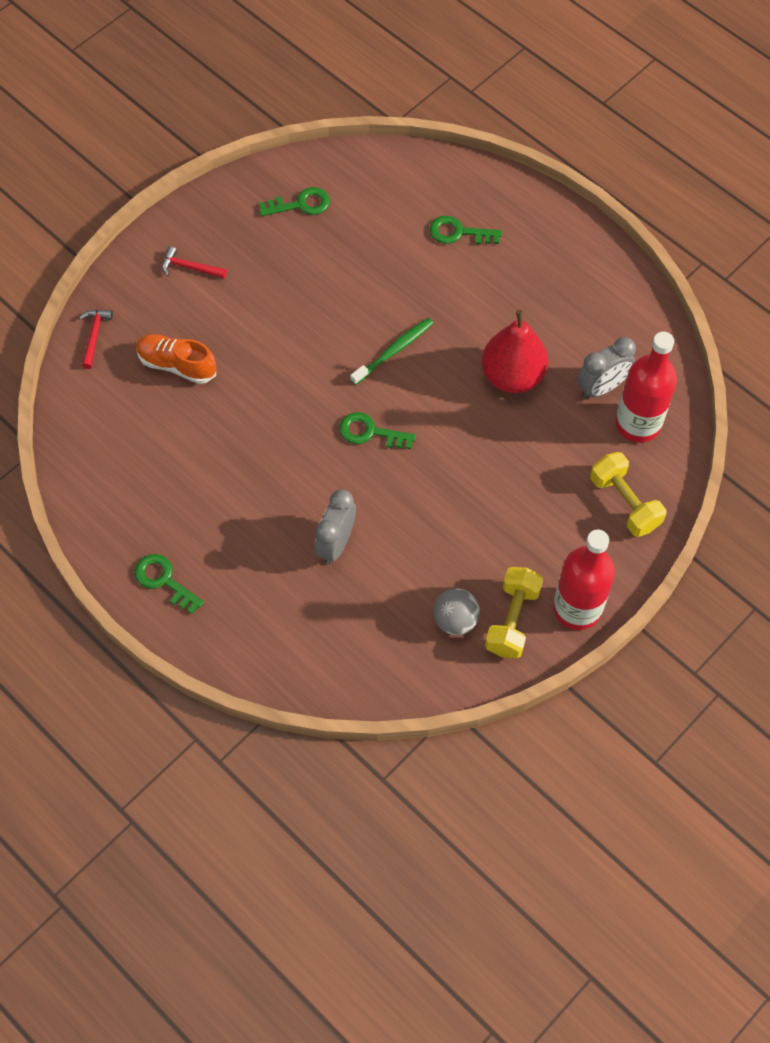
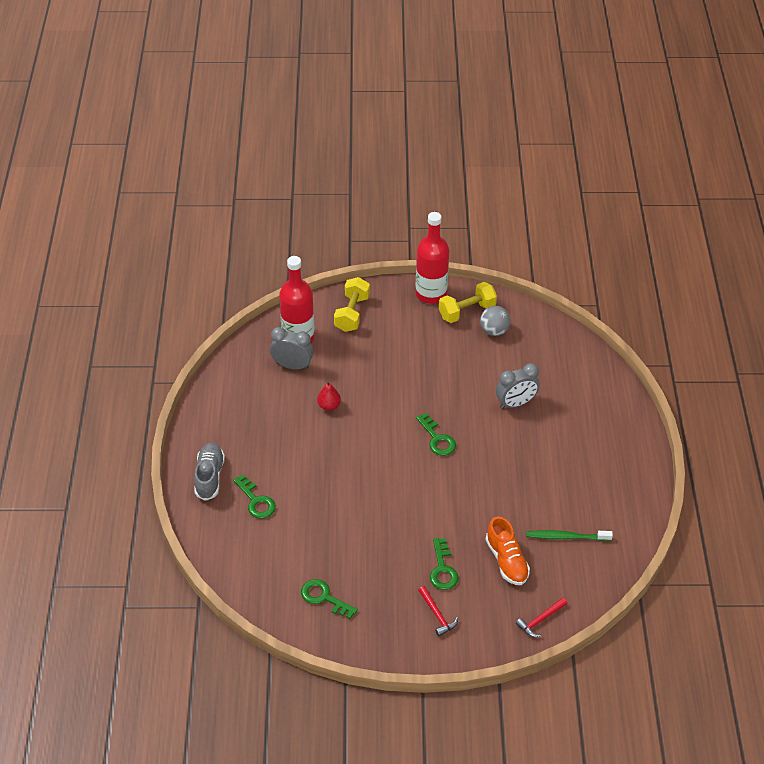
camera: 135 degrees left, 15 degrees down
(164, 581) = (625, 455): green key -> green key (442, 569)
(394, 351) = (374, 468): green toothbrush -> green toothbrush (566, 537)
(512, 376) = (329, 406): red pear -> red pear, size x0.49
(526, 219) = (209, 477): none -> grey shoe

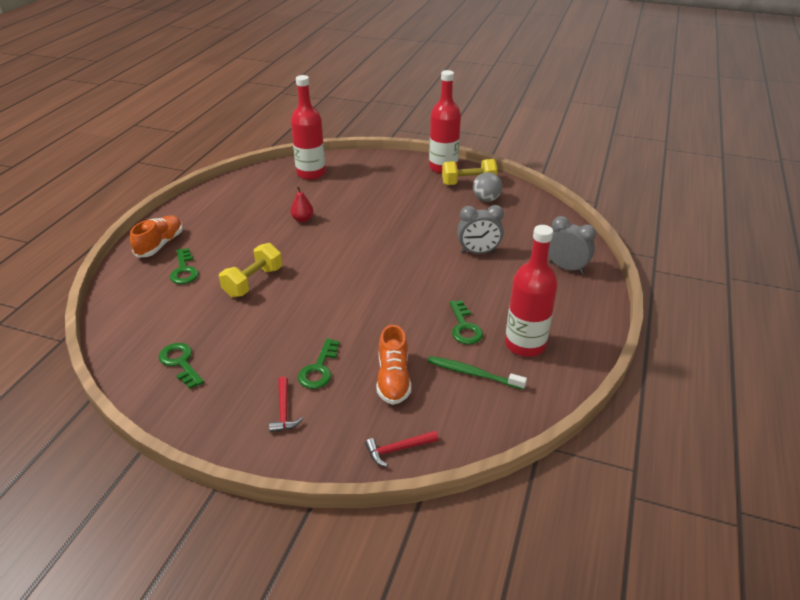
camera: 20 degrees right, 10 degrees down
(209, 477) = (160, 244): grey shoe -> orange shoe
(292, 366) = (292, 189): grey clock -> grey clock (566, 268)
(352, 313) = (367, 167): yellow dumbbell -> yellow dumbbell (253, 282)
(437, 439) = (385, 262): green key -> green key (464, 327)
(595, 496) = (525, 344): none -> red bottle

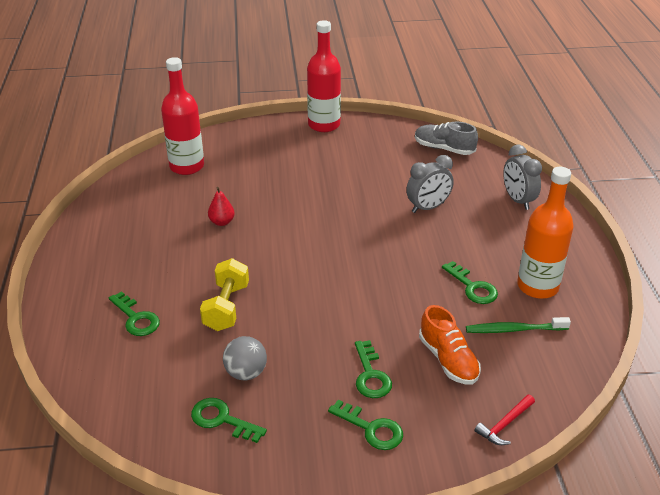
camera: 25 degrees left, 0 degrees up
(160, 244) = (80, 297): orange shoe -> none
(284, 411) = (371, 429): red hammer -> green key
(468, 183) = (363, 136): yellow dumbbell -> none
(486, 199) = (393, 149): grey ball -> grey ball (246, 373)
(525, 344) = (537, 286): red bottle -> orange bottle
(532, 209) = (444, 148): none -> grey shoe
(566, 268) = (518, 200): grey clock -> grey clock turned 120 degrees counterclockwise

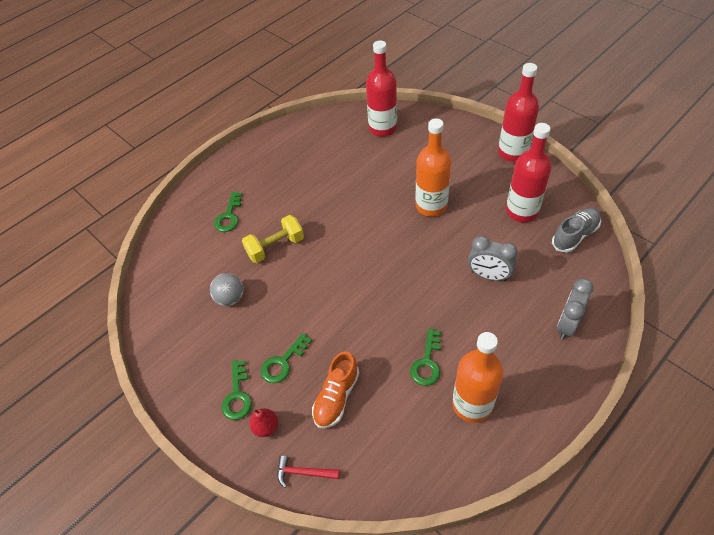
camera: 55 degrees right, 15 degrees up
(222, 222) = (348, 185): red pear -> red pear (266, 427)
(222, 420) = (185, 315): green key -> none
(316, 193) = (431, 206): none -> orange bottle
(388, 156) = (521, 211): none -> red bottle
(444, 148) = (575, 235): grey shoe -> grey shoe turned 60 degrees clockwise
(514, 329) = (406, 419): green toothbrush -> none

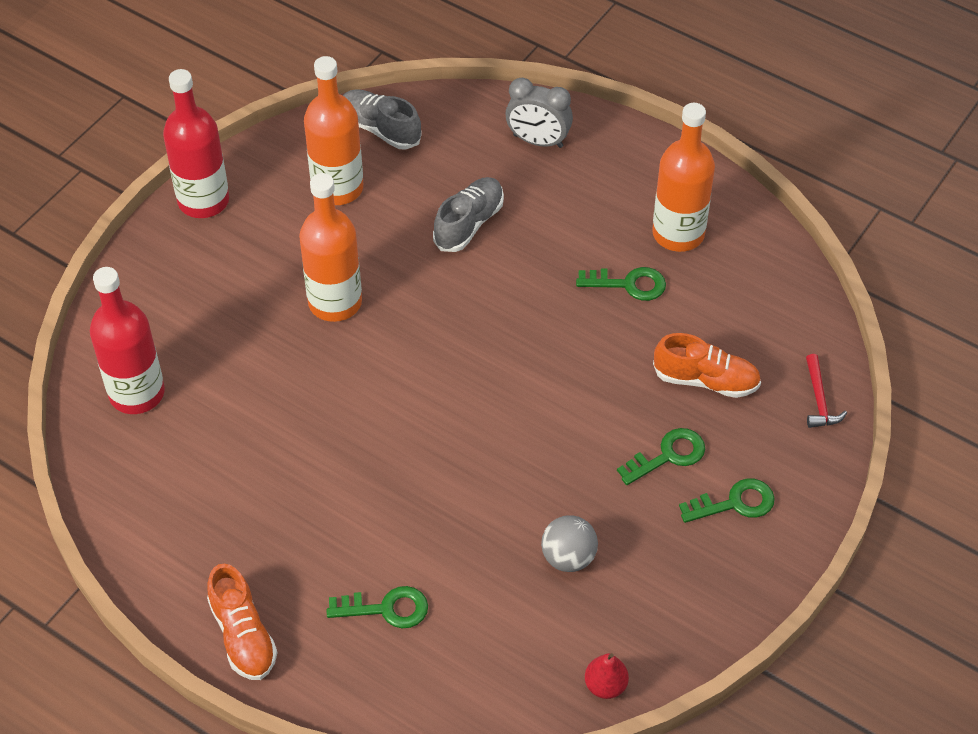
camera: 105 degrees left, 0 degrees up
(235, 163) = (243, 635): none -> orange shoe
(266, 427) = (771, 456): red pear -> red pear (605, 685)
(275, 247) = (451, 514): yellow dumbbell -> none
(283, 362) = (668, 456): green key -> green key turned 60 degrees counterclockwise
(488, 275) = (469, 224): grey clock -> grey shoe
(521, 211) = (337, 188): red bottle -> orange bottle

